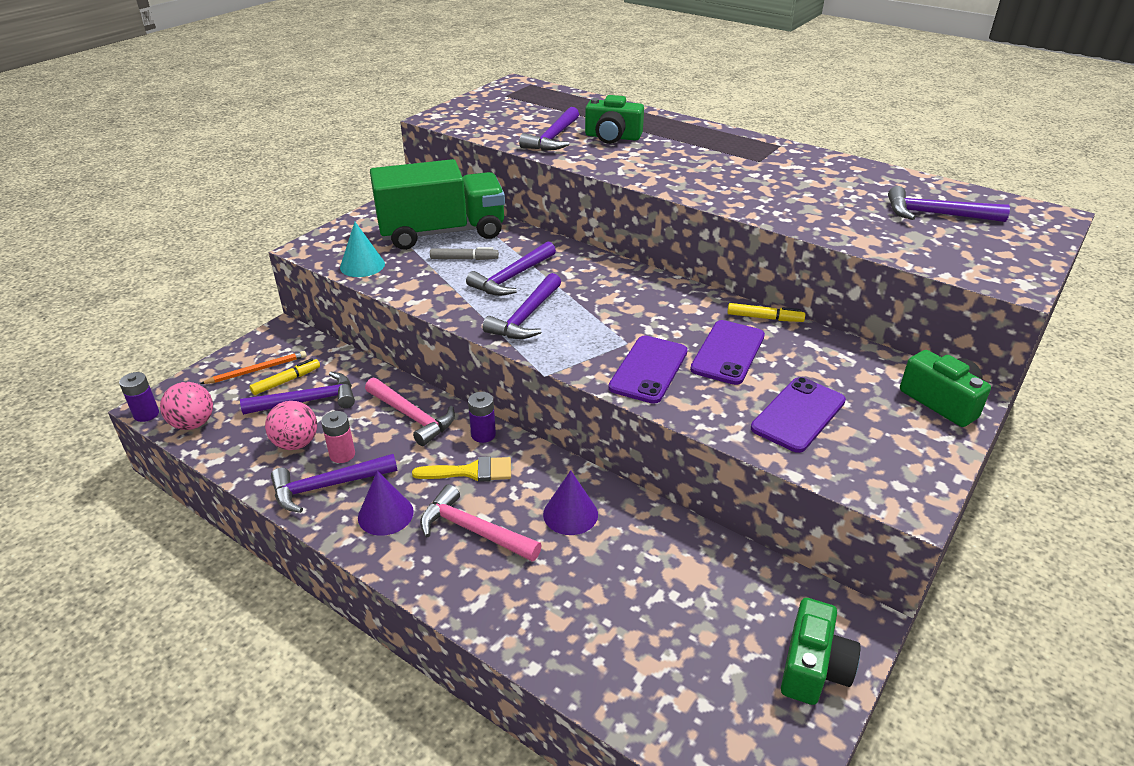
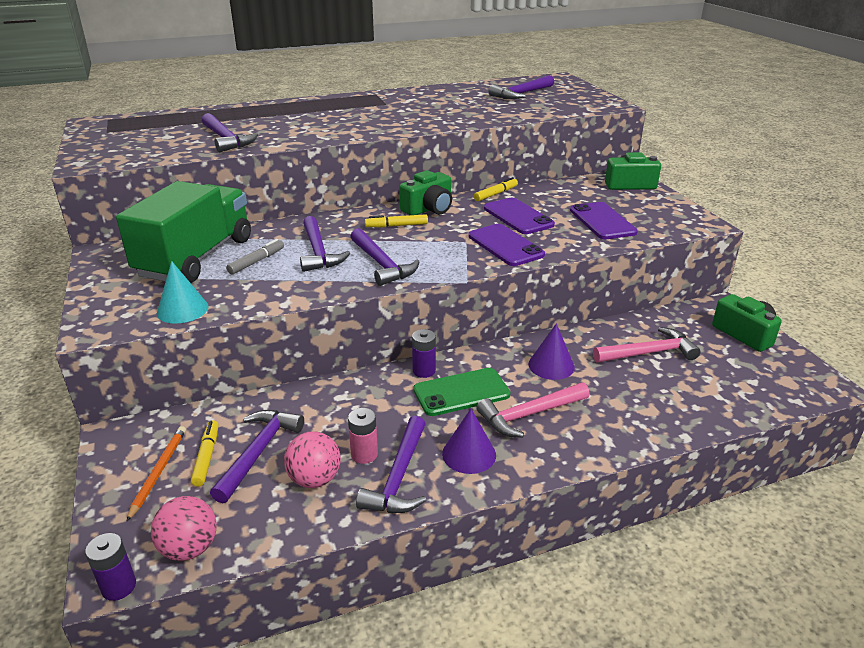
camera: 55 degrees left, 5 degrees down
(412, 417) = (359, 398): pink hammer -> pink hammer (649, 353)
(471, 471) = (461, 392): yellow brush -> green phone
(610, 292) = (396, 226): none -> yellow marker
(612, 137) = (266, 124): green camera -> green camera (429, 209)

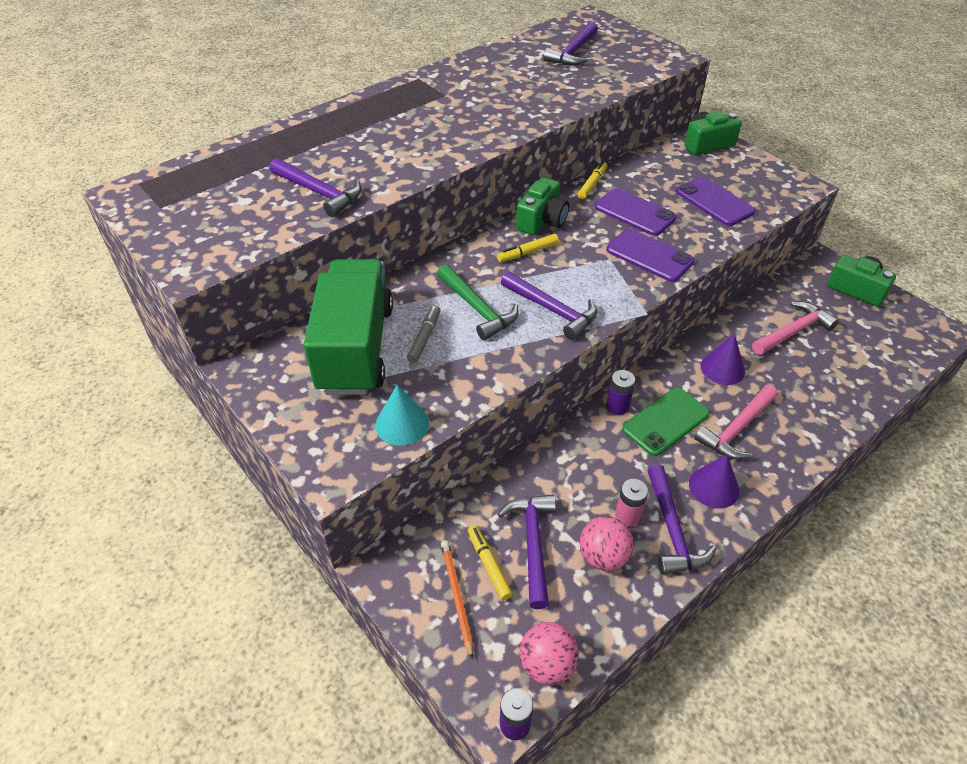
camera: 20 degrees left, 15 degrees up
(318, 252) = (477, 309): purple hammer -> green hammer

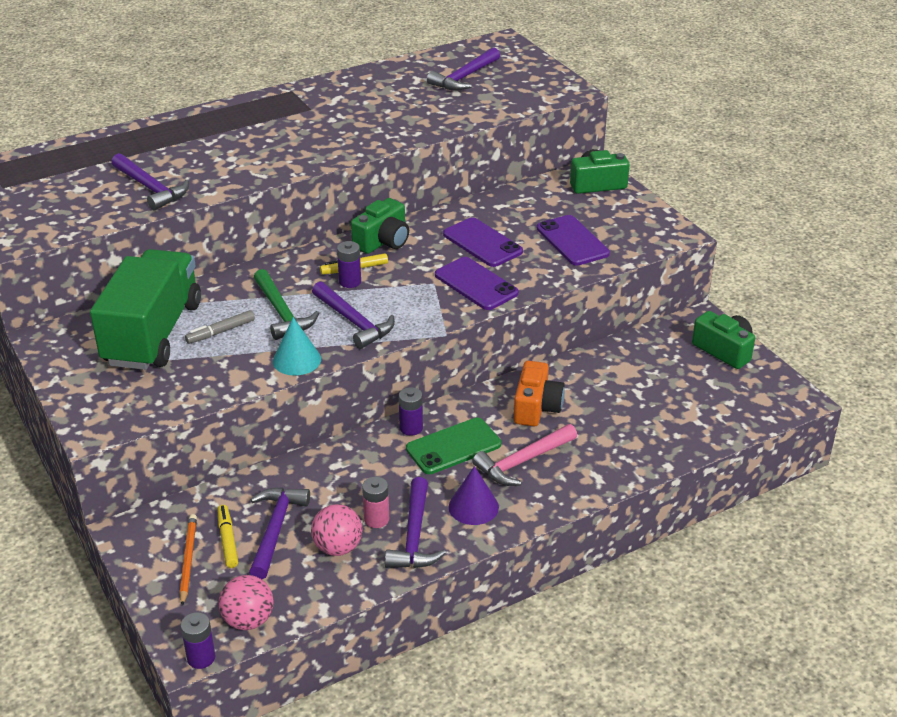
camera: 10 degrees right, 10 degrees down
(402, 424) = (171, 398): turquoise cone -> turquoise cone (297, 360)
(424, 338) = (221, 332): grey marker -> grey marker turned 150 degrees counterclockwise
(529, 266) = (350, 282): none -> purple battery
(592, 184) = (452, 212): yellow marker -> none
(722, 368) = (536, 407): purple cone -> orange camera
(793, 331) = (631, 382): pink hammer -> none

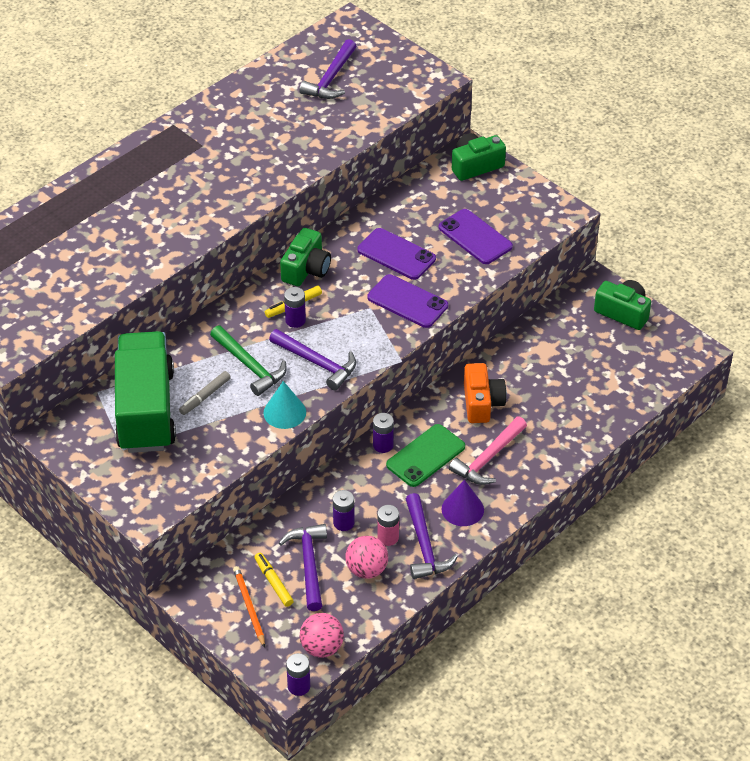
camera: 15 degrees left, 10 degrees up
(151, 188) = (101, 271): purple hammer -> none
(334, 495) = (343, 523): none -> purple battery

